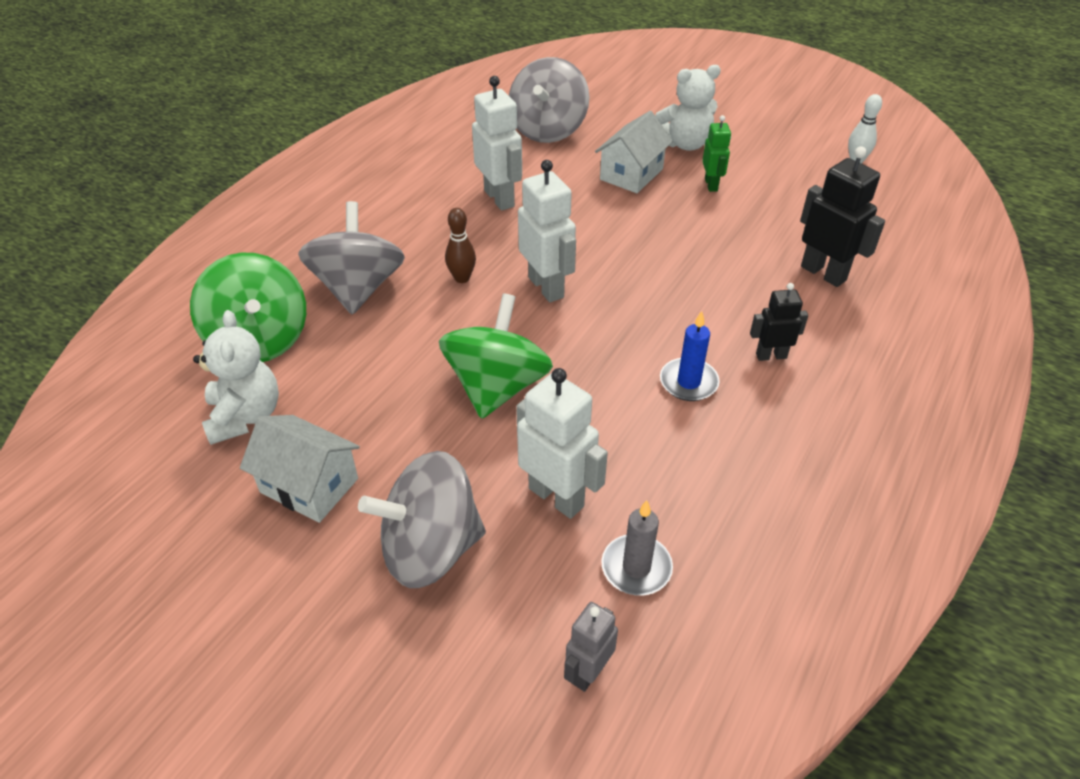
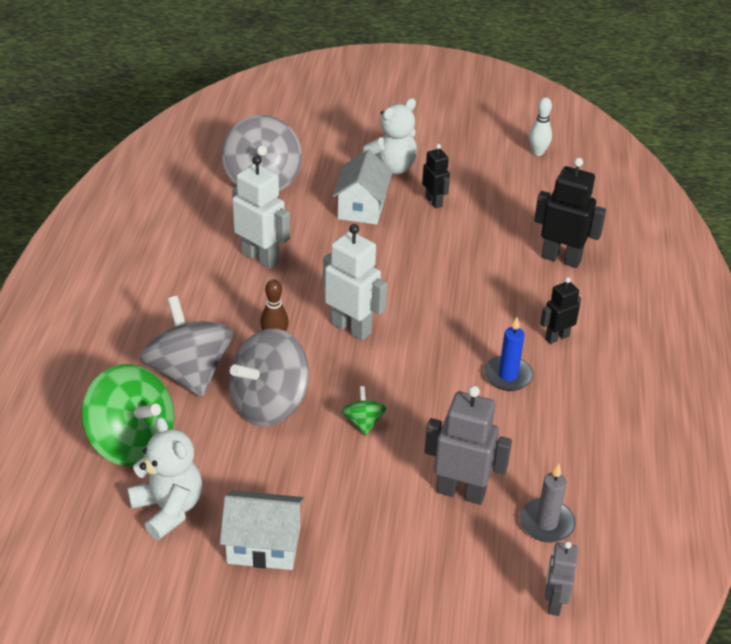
camera: 25 degrees left, 5 degrees down
(430, 548) = (391, 560): grey spinning top -> grey spinning top (269, 404)
(497, 386) = (363, 422): green spinning top -> green spinning top, size x0.46
(556, 497) = (461, 492): white robot -> grey robot
(711, 185) = (434, 202): green robot -> black robot

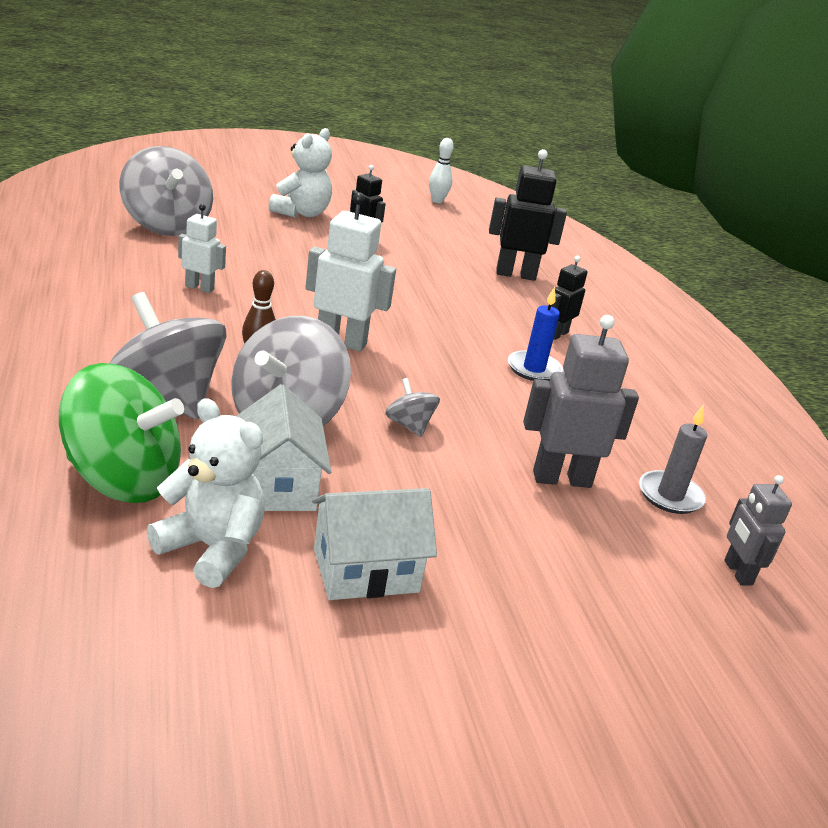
camera: 25 degrees left, 10 degrees down
(260, 258) = (199, 288): white robot -> white robot, size x0.60
(362, 207) = (290, 243): white house -> white house (278, 485)
(363, 422) = (409, 425): green spinning top -> grey spinning top

